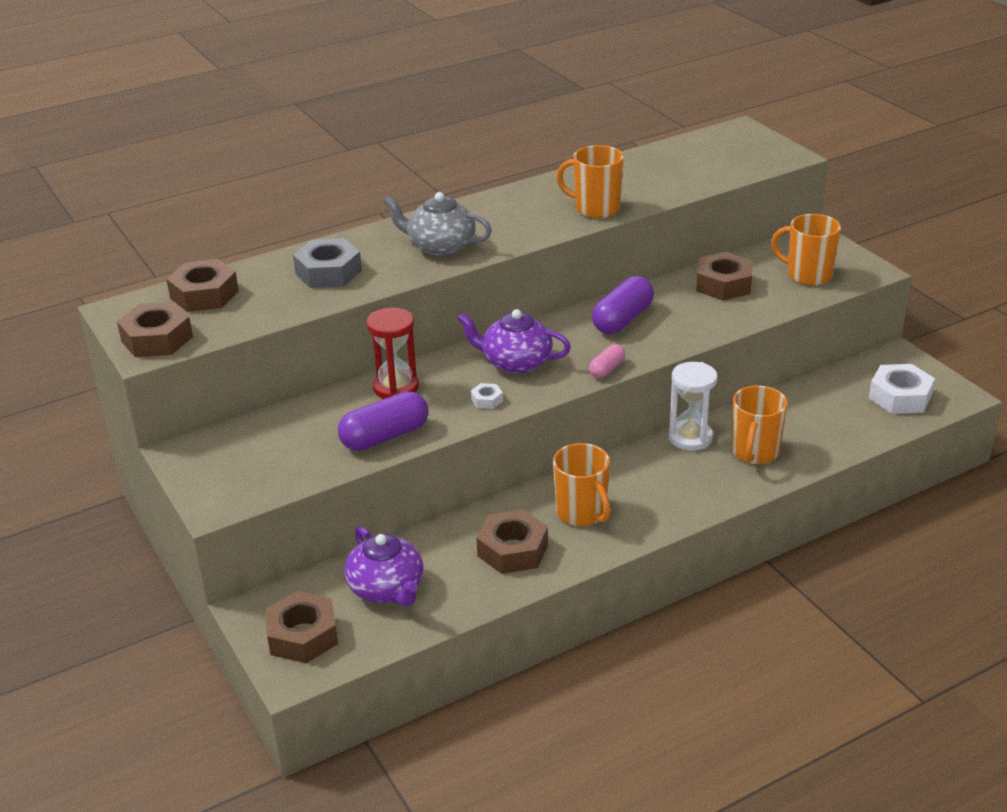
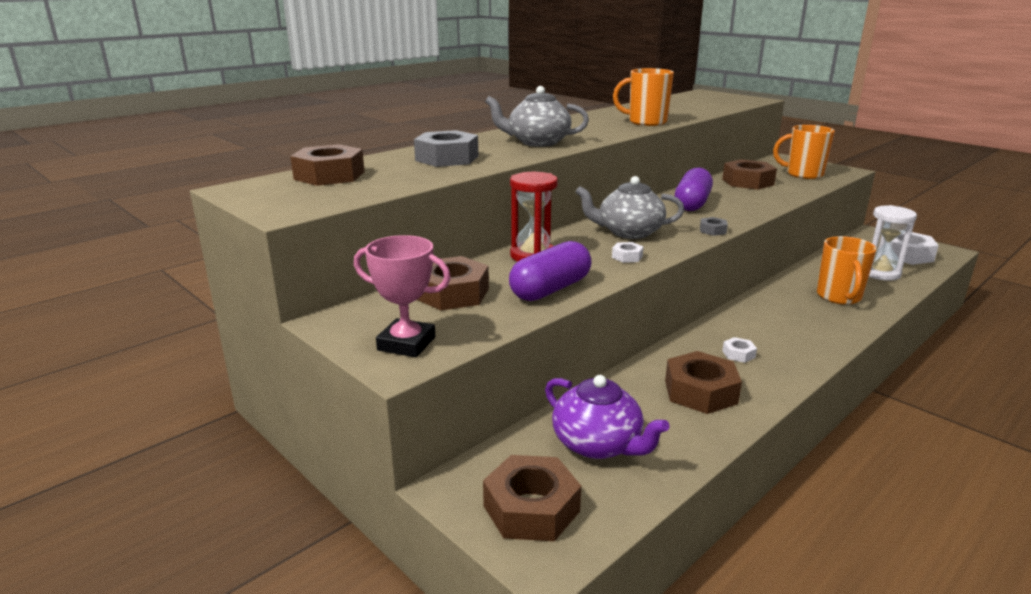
camera: 15 degrees left, 10 degrees down
(157, 339) = (292, 203): brown nut -> brown nut (452, 293)
(230, 485) = (406, 344): none -> pink trophy
(515, 362) = (629, 232): purple teapot -> grey teapot
(582, 513) = (738, 354): orange mug -> white nut
(607, 369) = (712, 230): pink capsule -> grey nut
(690, 438) = (777, 293): white hourglass -> white hourglass (880, 273)

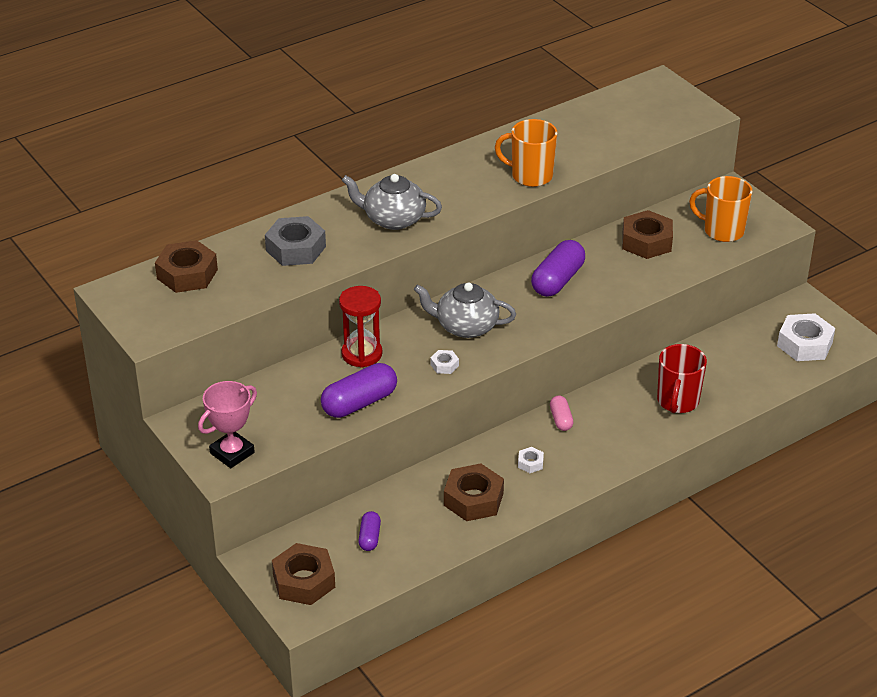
camera: 10 degrees right, 15 degrees up
(406, 344) = (232, 453): pink trophy -> pink trophy turned 75 degrees counterclockwise
(452, 293) = (278, 399): brown nut -> none
(598, 444) = (369, 537): purple teapot -> purple capsule
(712, 230) = (547, 332): grey nut -> none
(740, 318) = (561, 419): none -> pink capsule
(839, 297) = (677, 402): orange mug -> red mug
(880, 273) = (749, 371): white hourglass -> none

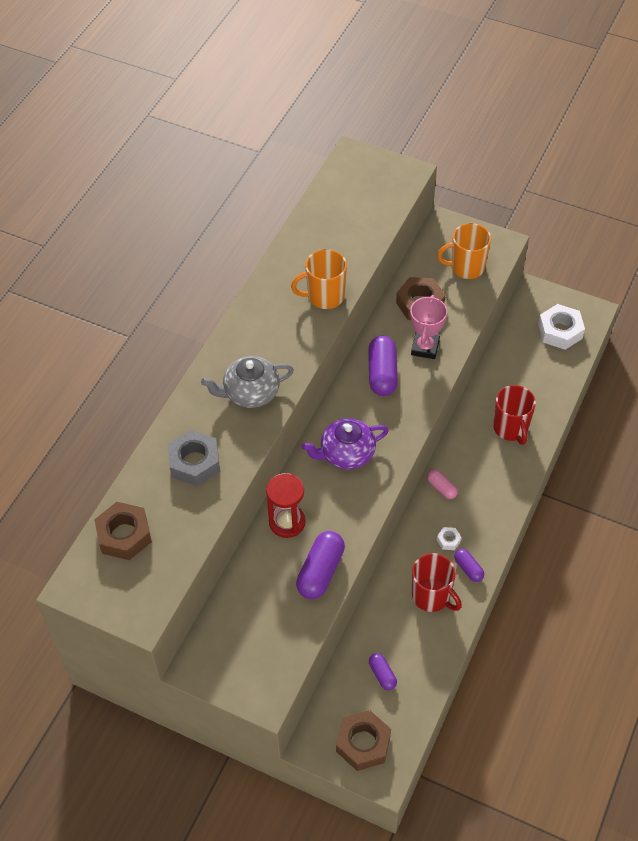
camera: 30 degrees left, 15 degrees up
(232, 453) = (258, 676): pink trophy -> pink trophy (425, 348)
(444, 365) = (358, 500): white nut -> none
(465, 326) = (346, 454): grey teapot -> purple teapot
(473, 499) = (431, 596): brown nut -> red mug
(530, 494) = (468, 569): none -> purple capsule

